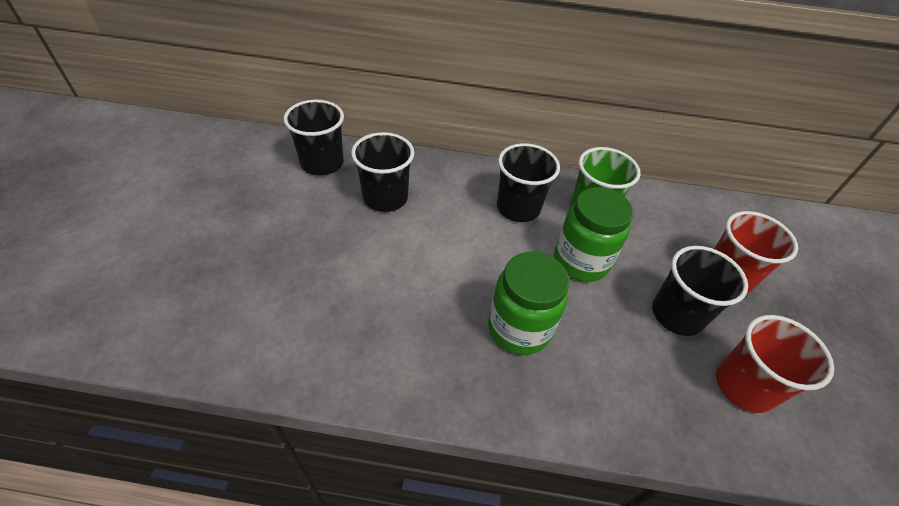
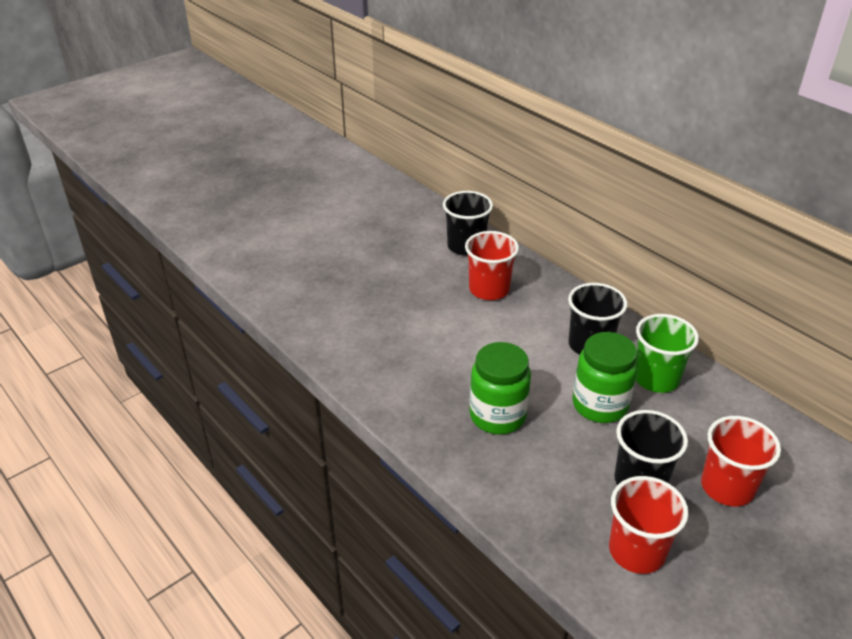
camera: 45 degrees right, 10 degrees down
(385, 198) = (489, 289): black cup -> red cup

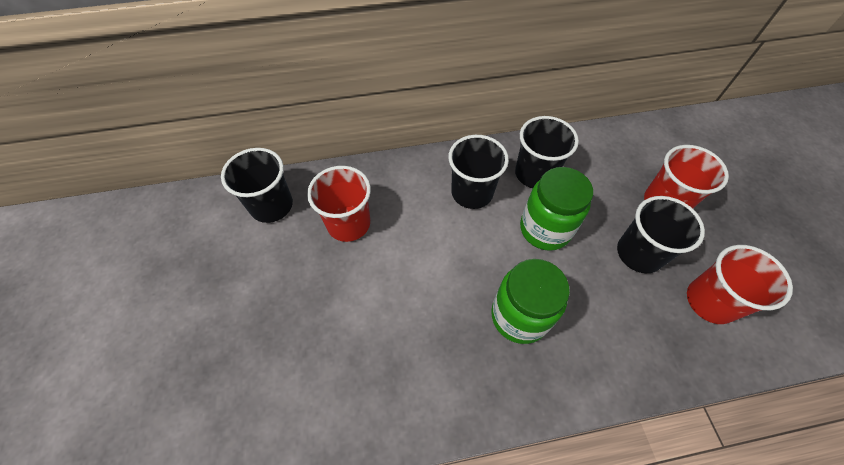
camera: 60 degrees left, 20 degrees up
(656, 378) = (535, 174): green cup -> black cup

